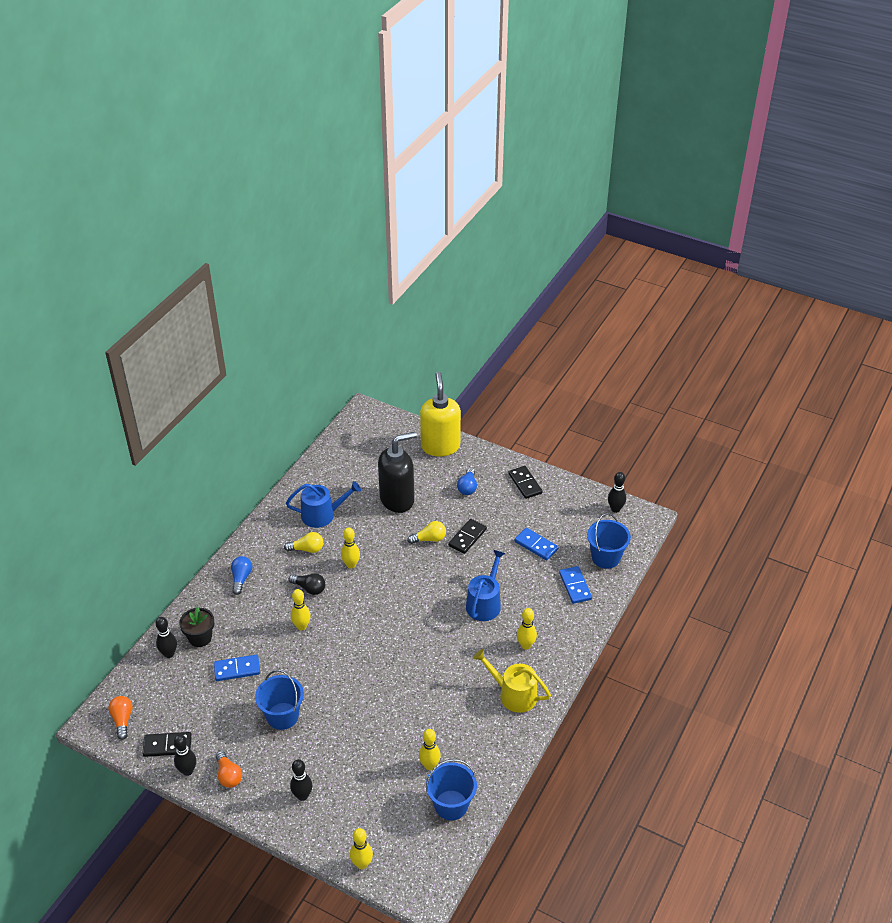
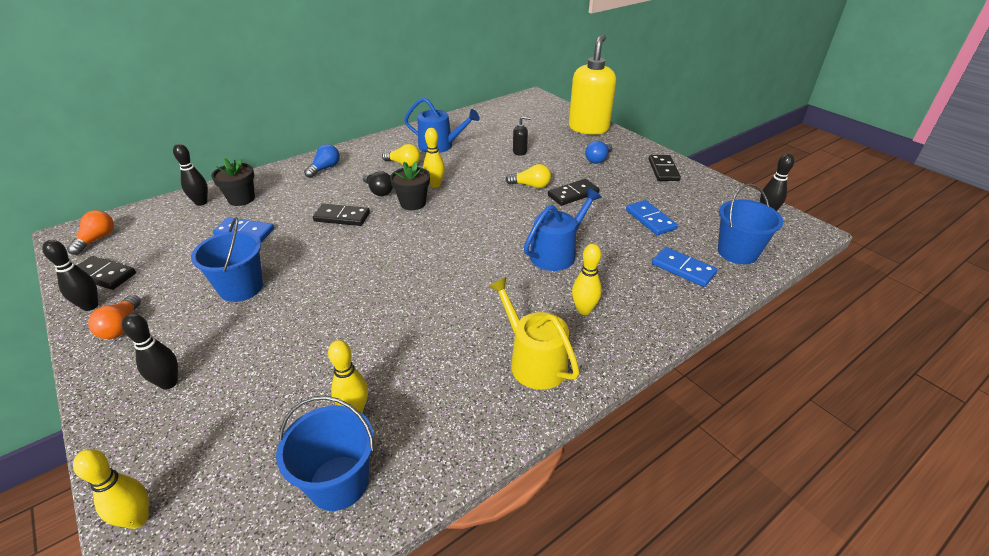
camera: 25 degrees right, 5 degrees down
(301, 626) = (342, 217): yellow bowling pin -> black domino
(347, 592) = (413, 203): none -> black flower pot
(397, 499) = (520, 152): black soap dispenser -> black soap dispenser, size x0.40
(575, 586) = (683, 269): blue domino -> blue domino turned 60 degrees counterclockwise

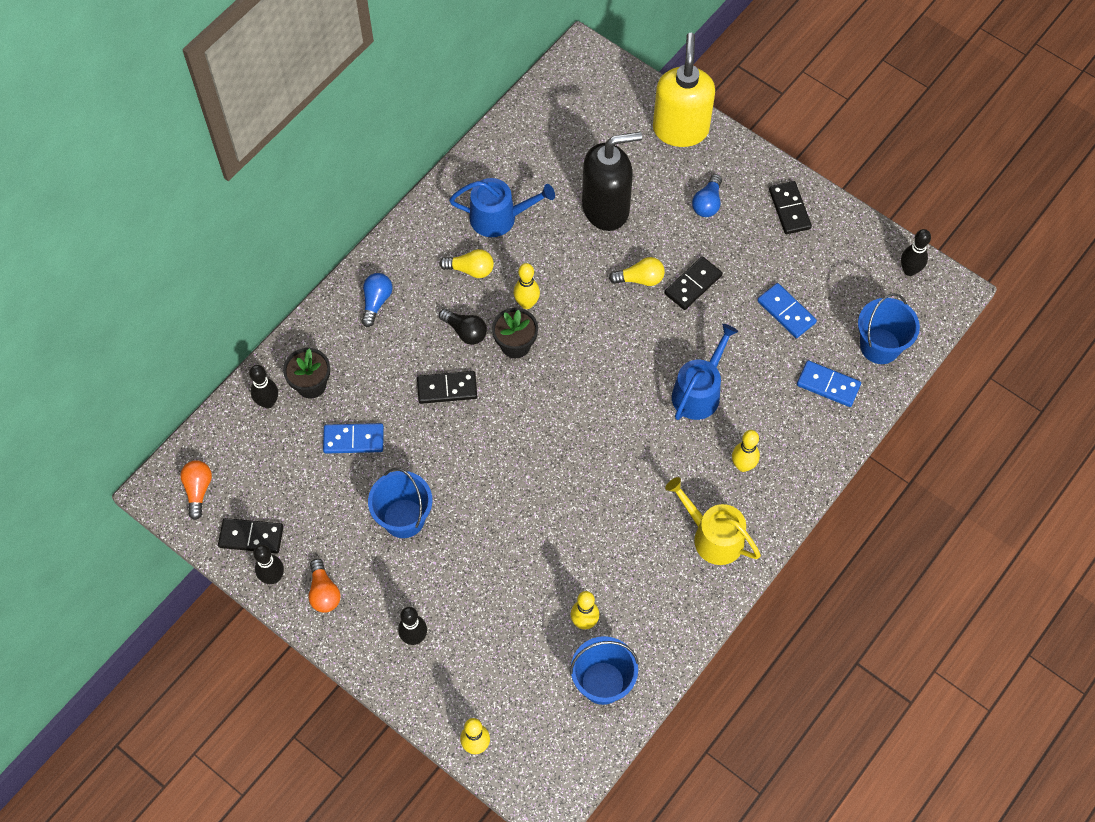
camera: 15 degrees left, 25 degrees up
(520, 152) = (606, 208): black soap dispenser -> black soap dispenser, size x2.48

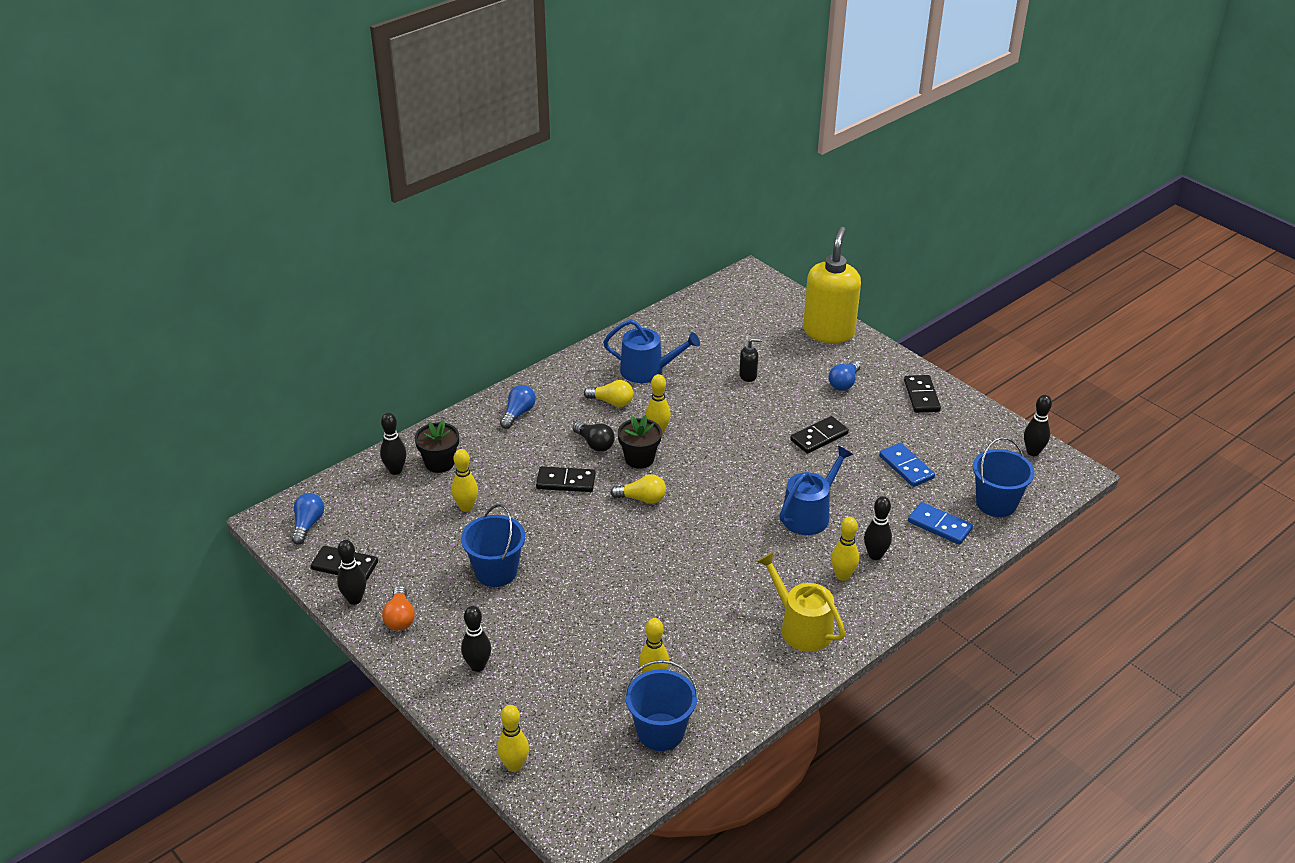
camera: 10 degrees right, 25 degrees down
(198, 490) = (308, 525): orange light bulb -> blue light bulb
(353, 440) = (466, 507): blue domino -> yellow bowling pin
(606, 208) = (748, 376): black soap dispenser -> black soap dispenser, size x0.40
(640, 279) = (769, 427): yellow light bulb -> yellow light bulb (642, 499)
(770, 434) = (875, 555): none -> black bowling pin

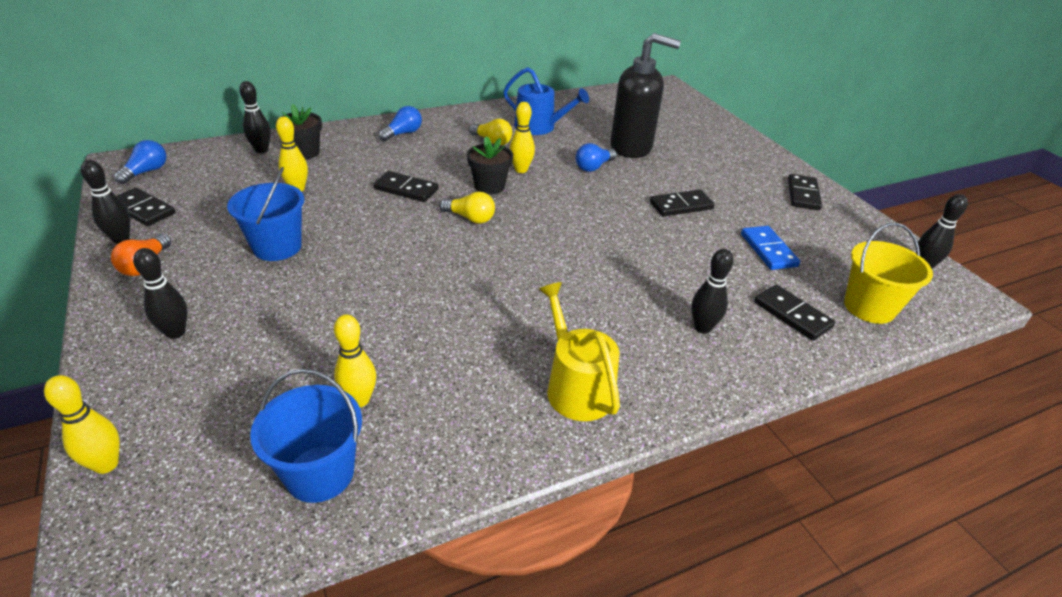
camera: 15 degrees right, 0 degrees up
(594, 444) = (455, 167): black light bulb -> none
(748, 376) = (631, 147): black soap dispenser -> black soap dispenser, size x2.48
(809, 515) = (640, 270): blue watering can -> none
(828, 332) = (723, 132): yellow soap dispenser -> none
(842, 576) = (654, 340): yellow bowling pin -> none
(844, 383) = (724, 170): blue light bulb -> blue light bulb (593, 167)
(939, 525) = (792, 315): blue domino -> black domino
(996, 503) = (869, 307): blue bucket -> yellow bucket

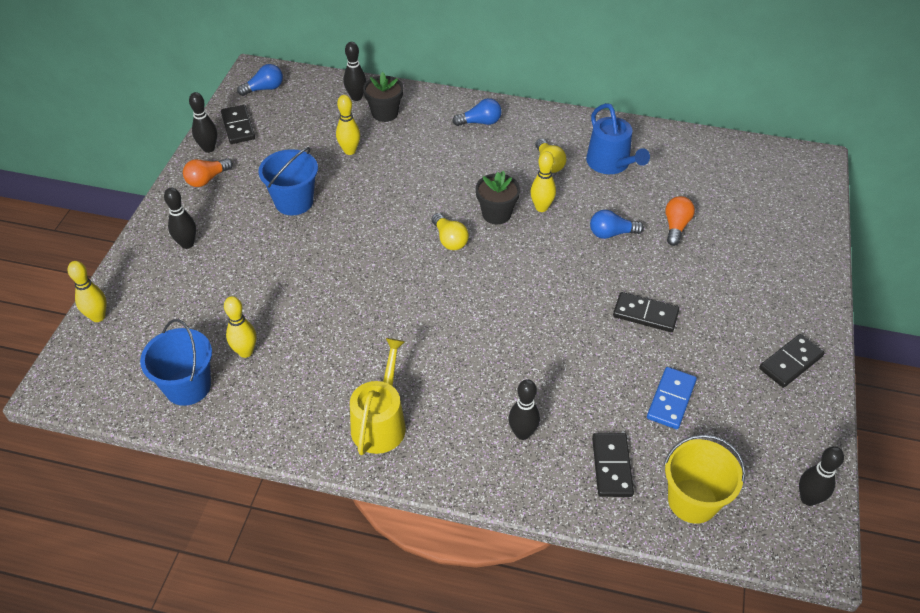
camera: 40 degrees right, 10 degrees up
(406, 189) = (428, 187): black domino -> none
(631, 147) = (676, 226): black soap dispenser -> orange light bulb

